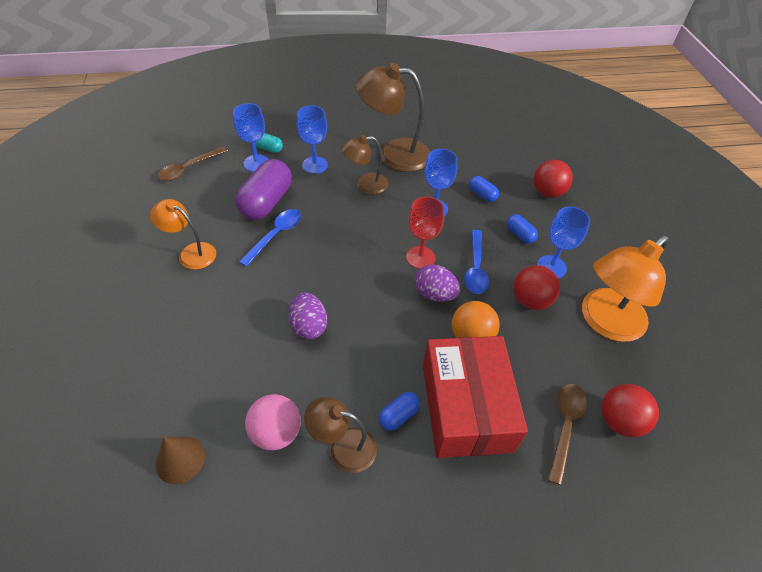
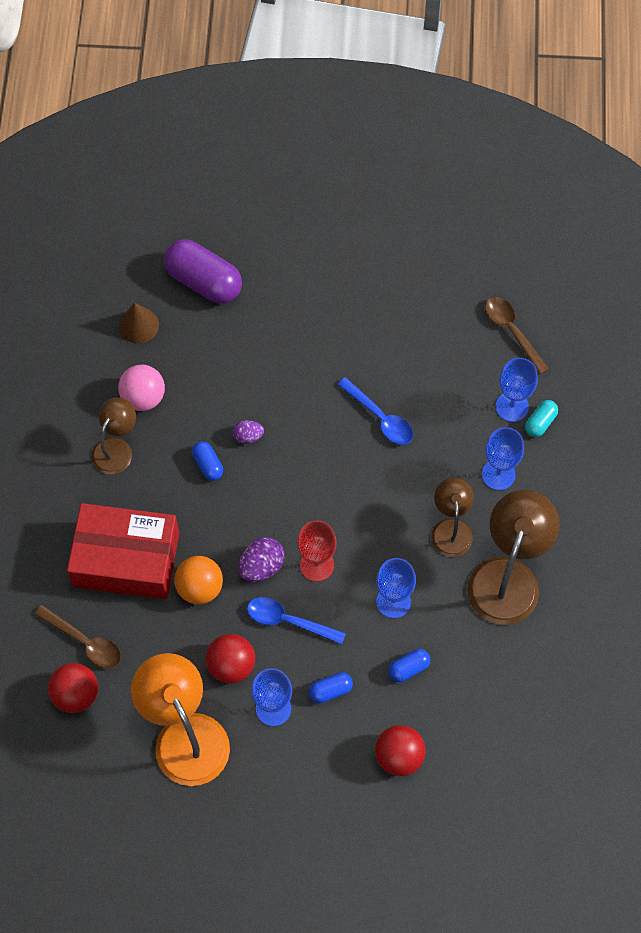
camera: 105 degrees right, 15 degrees up
(191, 253) = (369, 333): orange lamp -> none
(266, 202) = (437, 412): purple capsule -> purple capsule (204, 281)
(309, 326) = (248, 436): purple egg -> purple egg, size x0.63
(398, 415) = (133, 499): blue capsule -> blue capsule (208, 465)

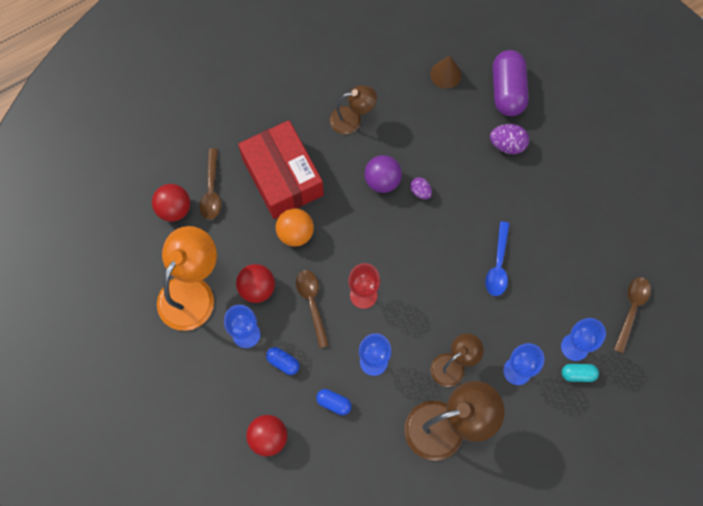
camera: 55 degrees right, 5 degrees up
(143, 397) = (398, 111): pink ball -> none
(208, 465) = (382, 181): blue capsule -> purple ball
(261, 566) = (337, 261): purple egg -> purple egg (507, 145)
(288, 621) = (312, 303): blue spoon -> brown spoon

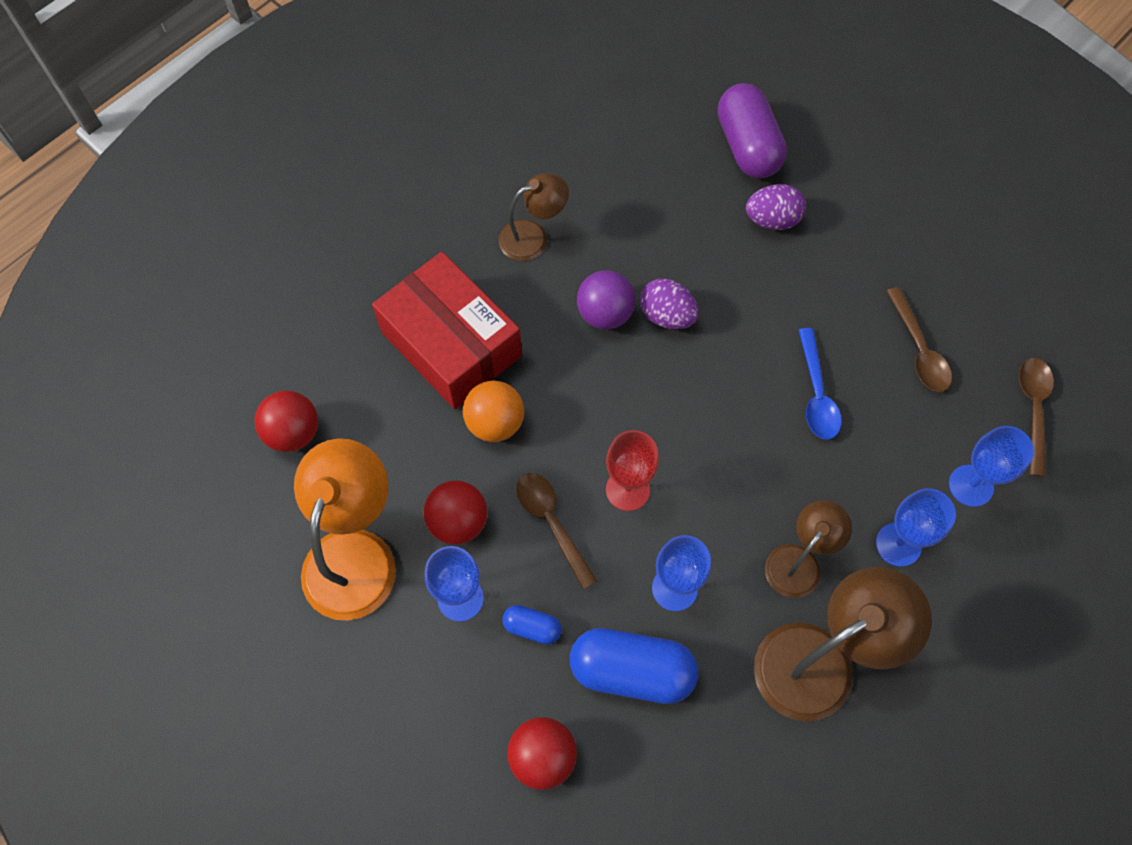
camera: 15 degrees left, 5 degrees down
(211, 190) = (345, 390): brown spoon -> brown spoon (919, 349)
(334, 403) = (632, 671): blue capsule -> blue capsule, size x2.07
(420, 192) = (666, 316): purple egg -> purple egg, size x1.59
(445, 74) = (651, 144): brown cone -> none
(578, 374) = (990, 525): turquoise capsule -> none

